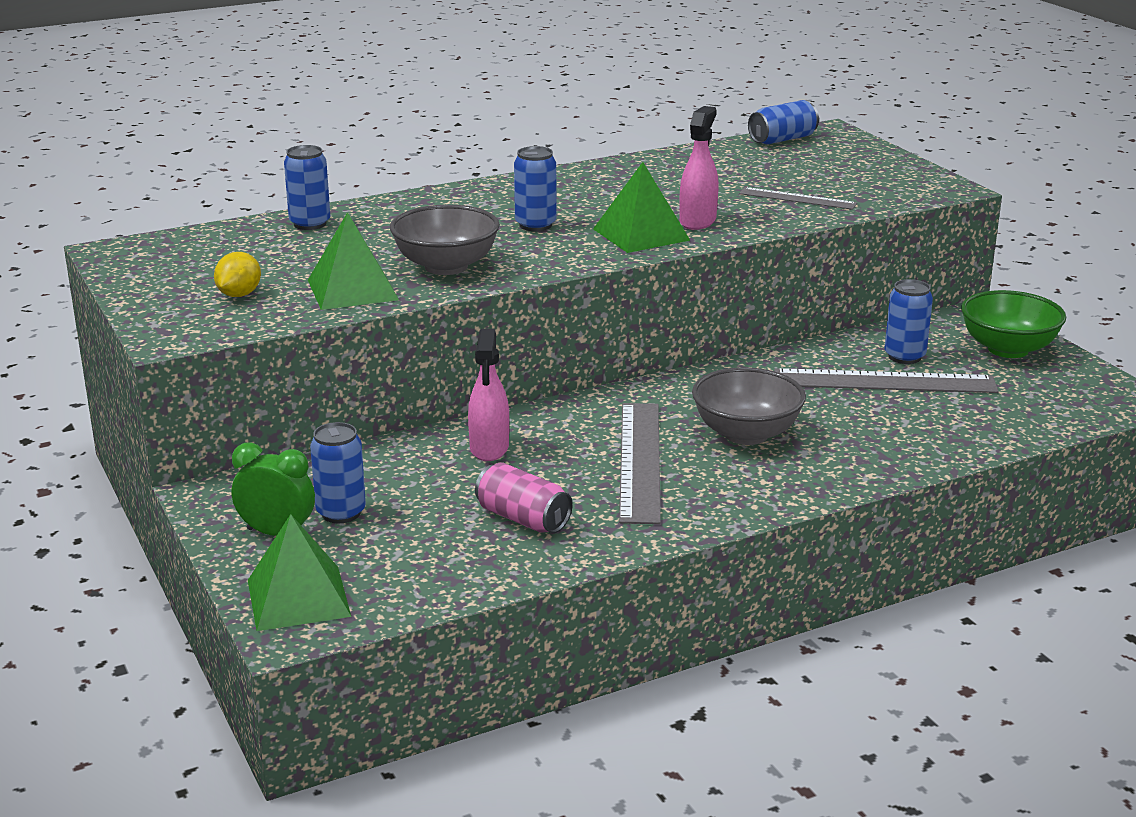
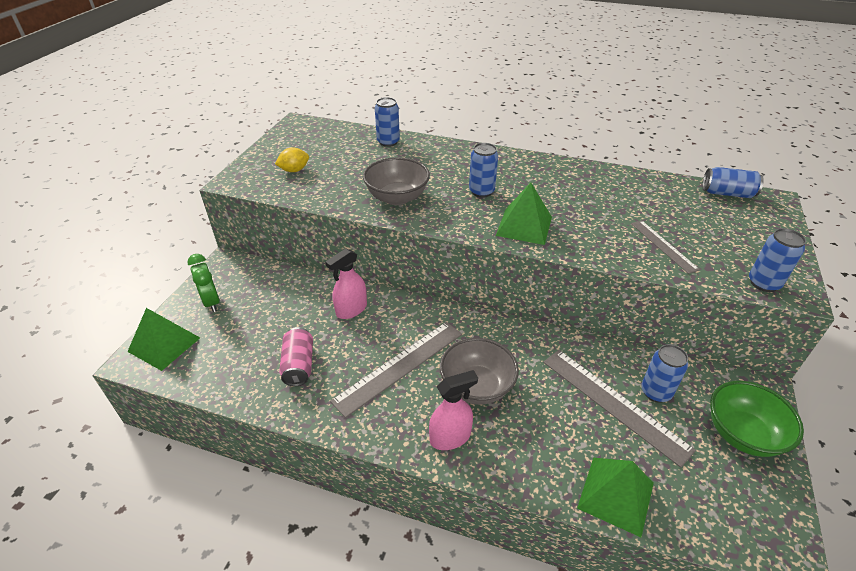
camera: 45 degrees right, 15 degrees up
(341, 513) = (246, 307): blue can -> blue can (763, 283)
(353, 290) = (337, 191): green pyramid -> green pyramid (616, 495)
(698, 221) = (571, 232): pink spray bottle -> pink spray bottle (450, 437)

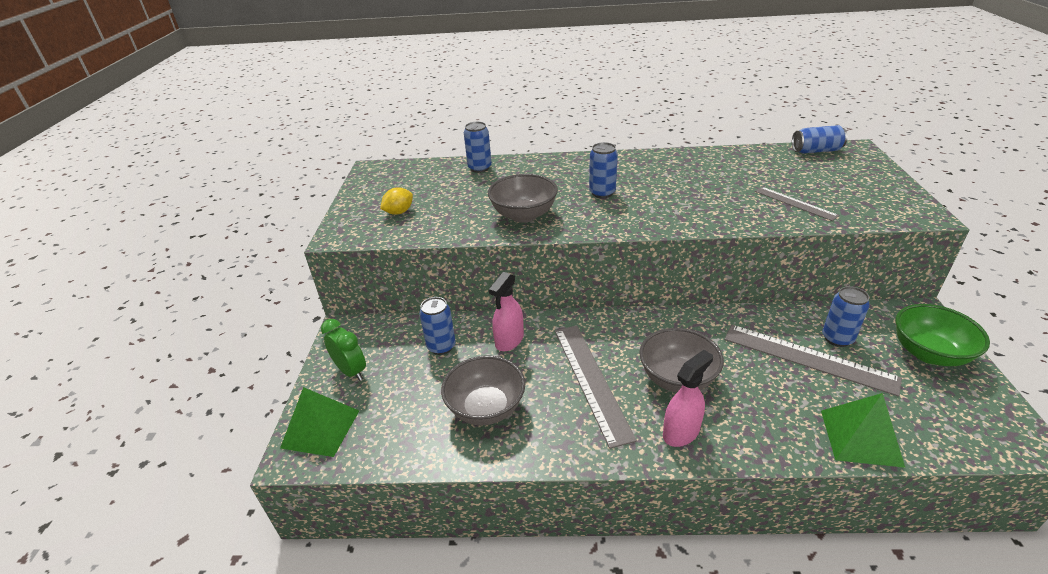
camera: 15 degrees left, 5 degrees down
(299, 365) = (486, 408): pink can -> grey bowl
(400, 366) = (591, 380): grey ruler -> grey ruler turned 45 degrees counterclockwise
(524, 226) = (662, 213): green pyramid -> none
(763, 283) = (897, 214): blue can -> blue can (441, 346)

